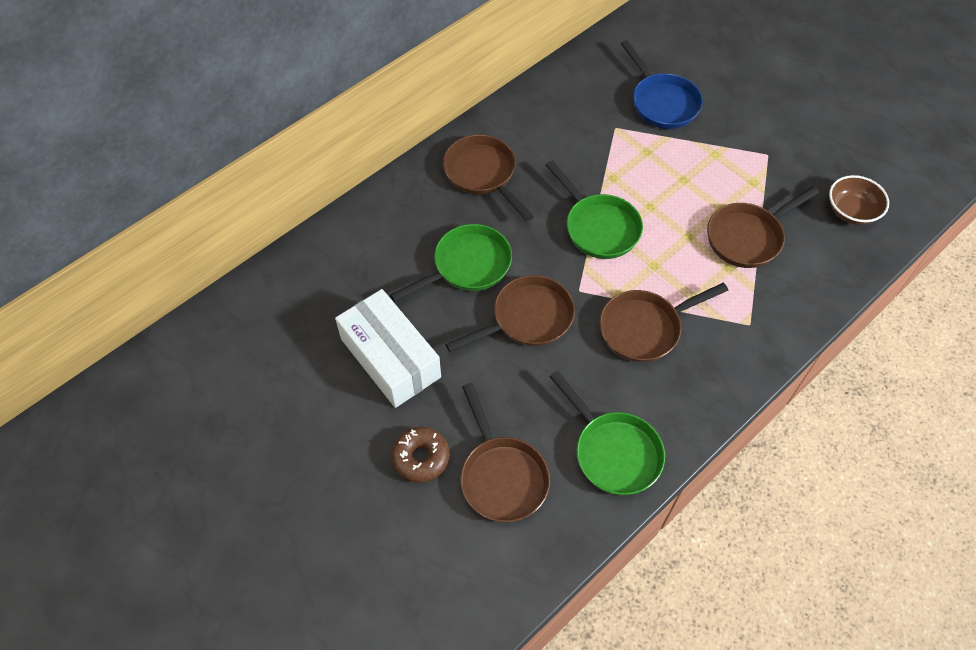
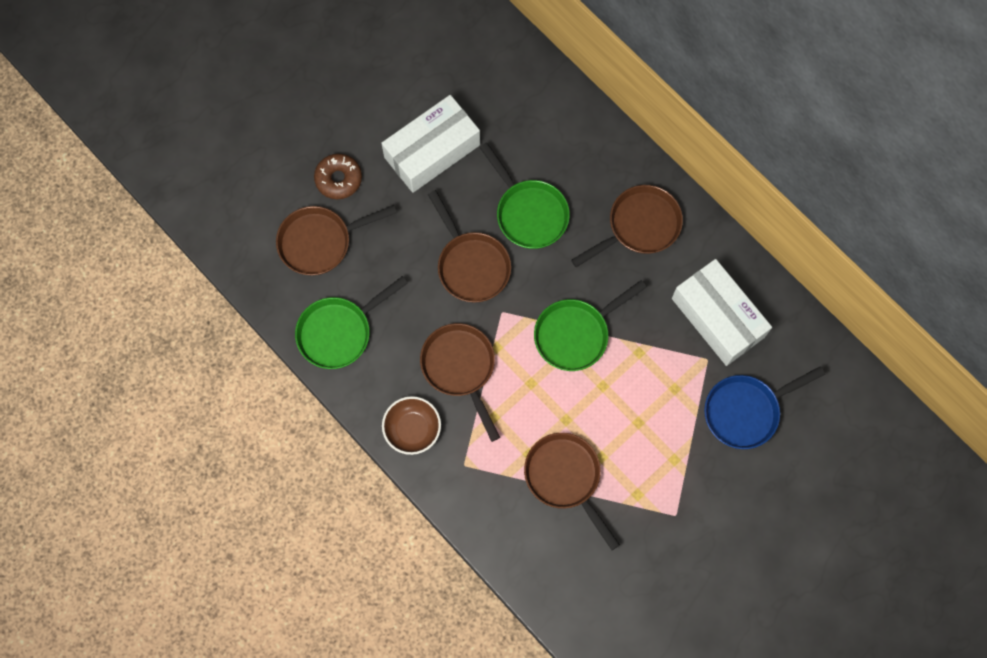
camera: 90 degrees right, 15 degrees up
(574, 119) = (717, 318): none -> white box
(851, 211) = (600, 590): brown bowl -> brown bowl (412, 429)

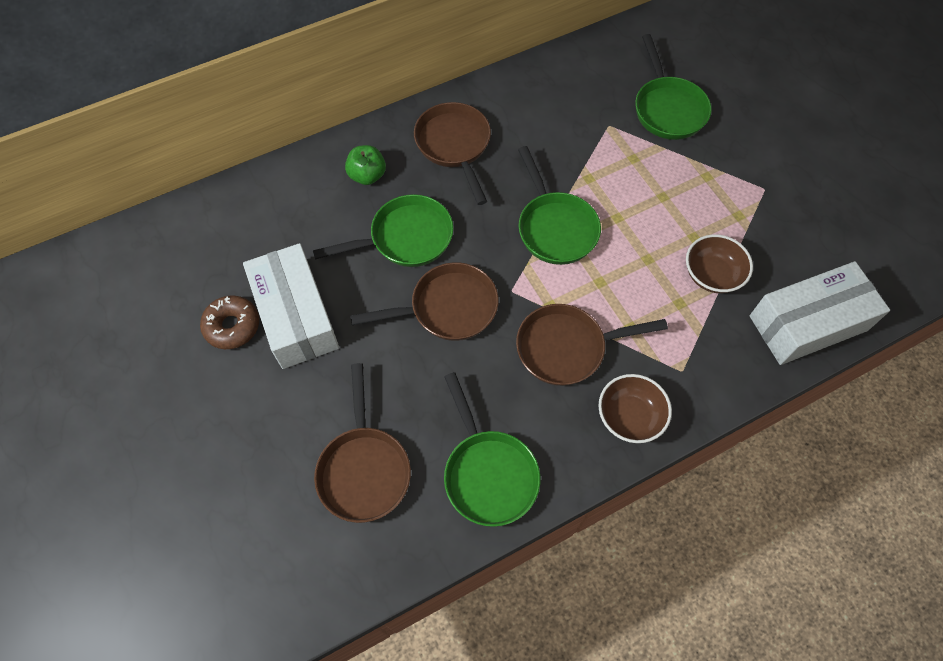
camera: 75 degrees left, 10 degrees down
(338, 179) = (290, 428): brown donut -> brown donut (232, 326)
(565, 478) = (712, 275): brown pan -> brown bowl
(584, 162) = (367, 175): none -> green apple
(717, 318) = (569, 107): white box -> white box (808, 323)
(746, 411) = (668, 109): blue pan -> green pan

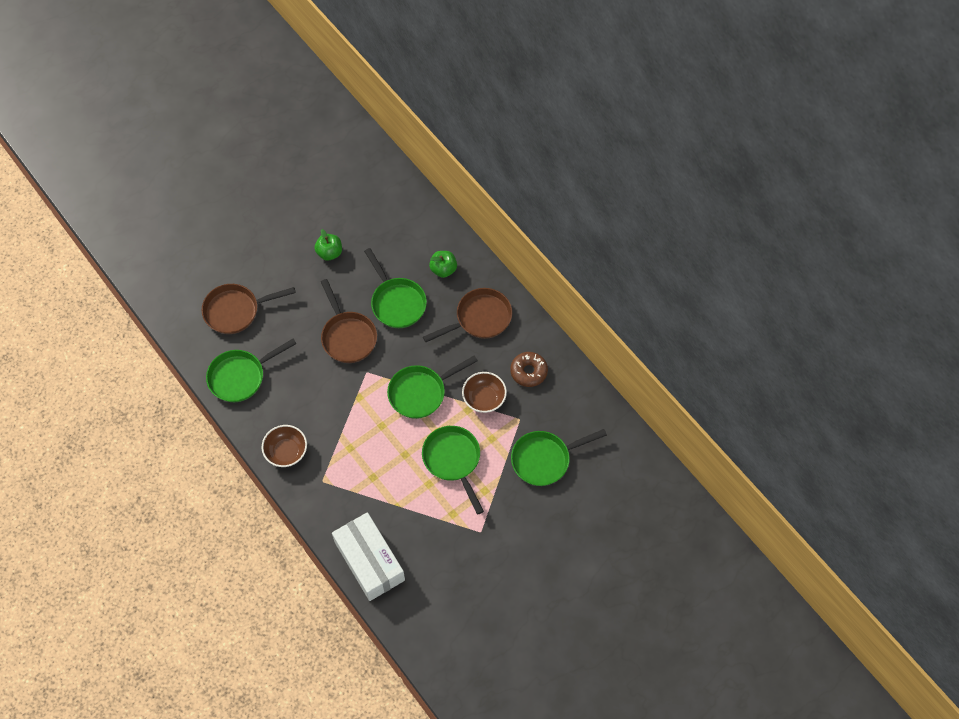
camera: 80 degrees right, 0 degrees up
(232, 326) = (317, 220): brown donut -> brown donut (528, 372)
(296, 316) = (329, 253): white box -> green apple
(566, 348) = (329, 410): brown pan -> none
(661, 204) = (453, 460): none -> green pan
(712, 275) = (399, 497): brown bowl -> brown bowl (484, 398)

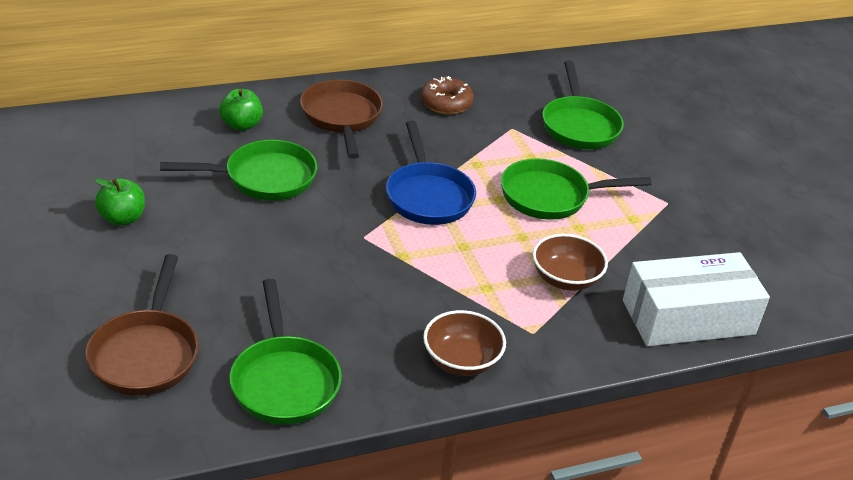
camera: 75 degrees left, 25 degrees down
(348, 336) = (289, 239): brown pan -> none
(420, 392) = (428, 196): green pan -> blue pan
(484, 398) = (467, 146): brown bowl -> brown bowl (565, 279)

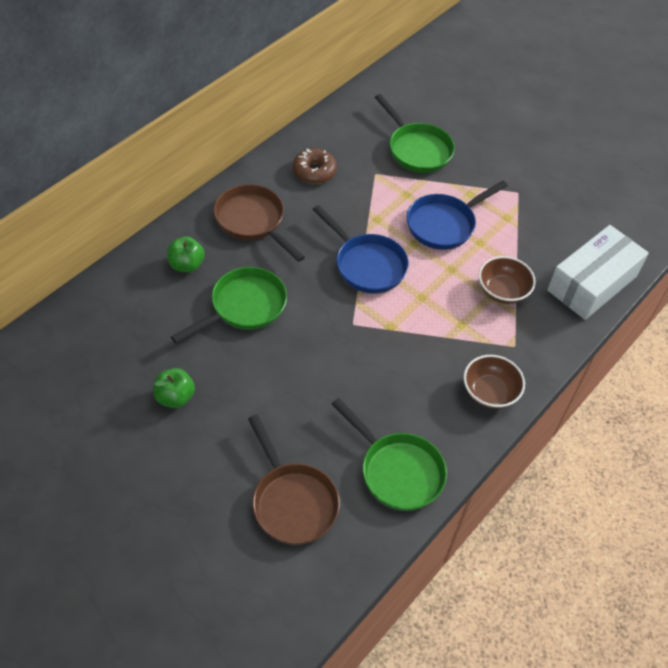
camera: 30 degrees left, 15 degrees up
(550, 196) = (444, 224): green pan -> blue pan

